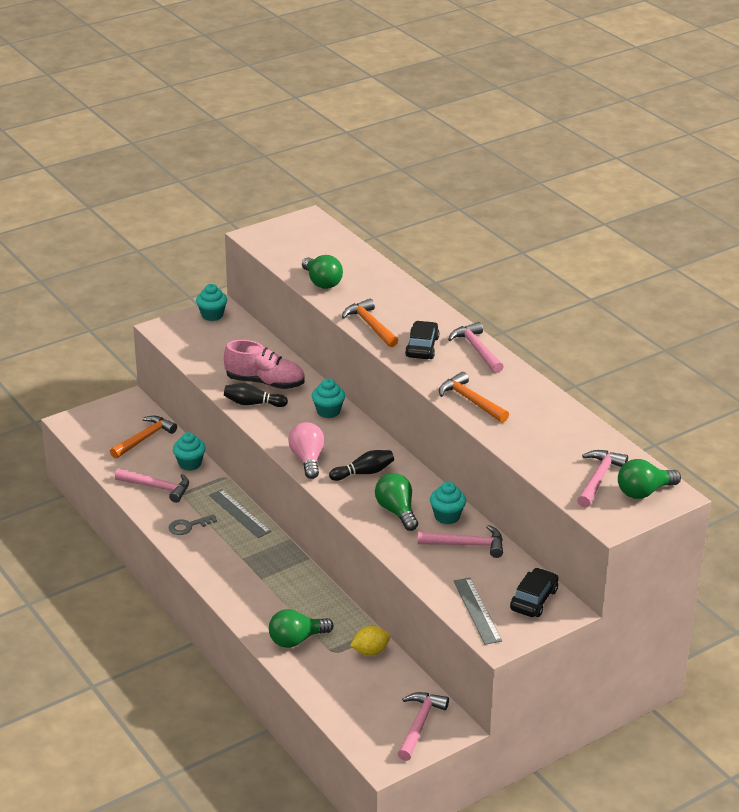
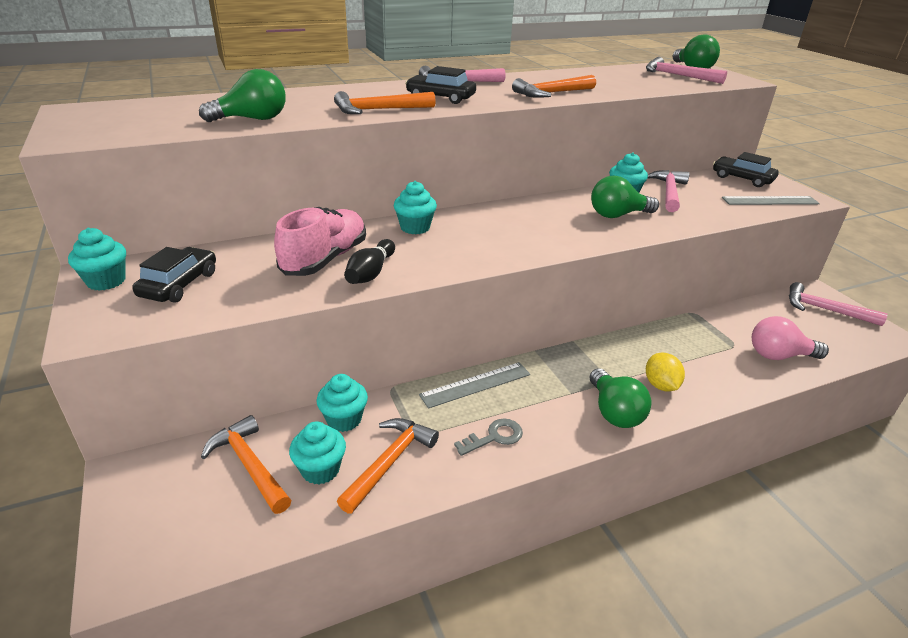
camera: 80 degrees left, 0 degrees up
(146, 464) = (320, 470): none -> turquoise cupcake
(157, 487) = (390, 462): pink hammer -> orange hammer
(188, 526) = (494, 437): grey key -> grey key turned 105 degrees counterclockwise
(216, 339) = (179, 284): none -> black car
(296, 640) = (722, 368): green light bulb -> green light bulb (614, 412)
(307, 459) = (513, 250): pink light bulb -> pink light bulb (779, 355)
(364, 473) = (546, 223): black bowling pin -> none
(370, 651) = (727, 322): yellow lemon -> yellow lemon (660, 385)

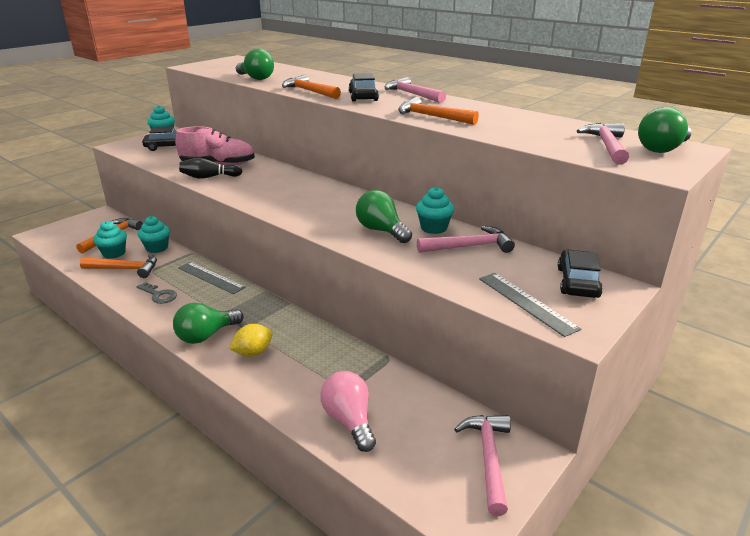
camera: 65 degrees right, 5 degrees down
(415, 227) = (282, 174): turquoise cupcake -> none

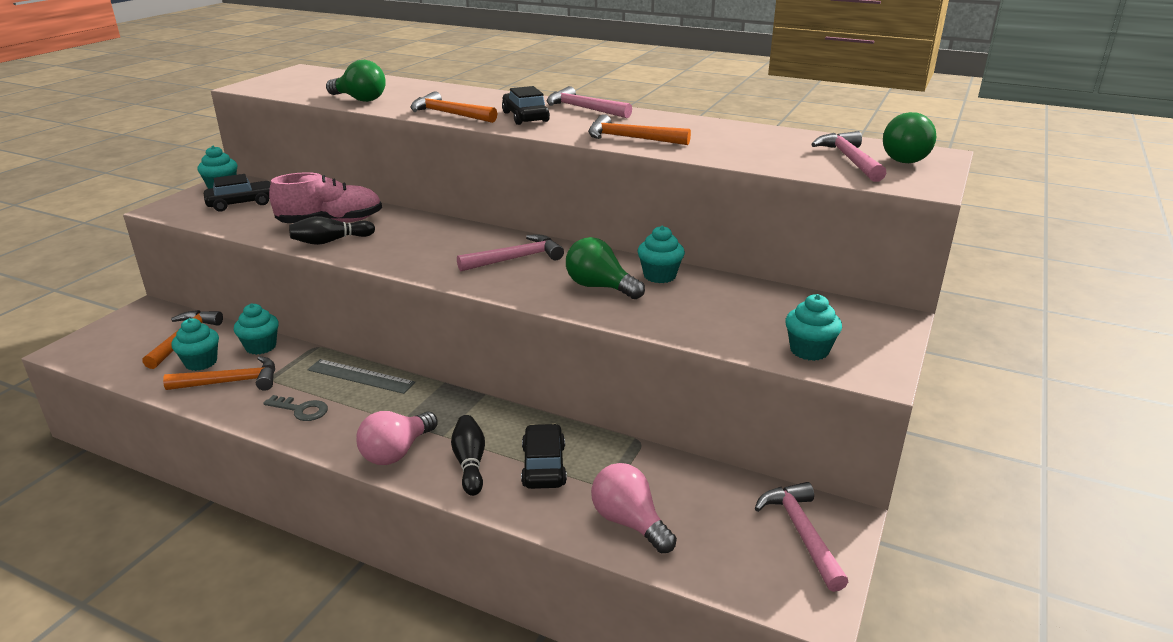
camera: 15 degrees left, 0 degrees up
(206, 335) = (396, 452): green light bulb -> pink light bulb
(253, 352) = (470, 463): yellow lemon -> black bowling pin
(470, 246) = (713, 293): pink hammer -> pink hammer (516, 258)
(526, 302) = (809, 350): grey ruler -> turquoise cupcake
(577, 282) = (850, 320): black car -> black car (543, 465)

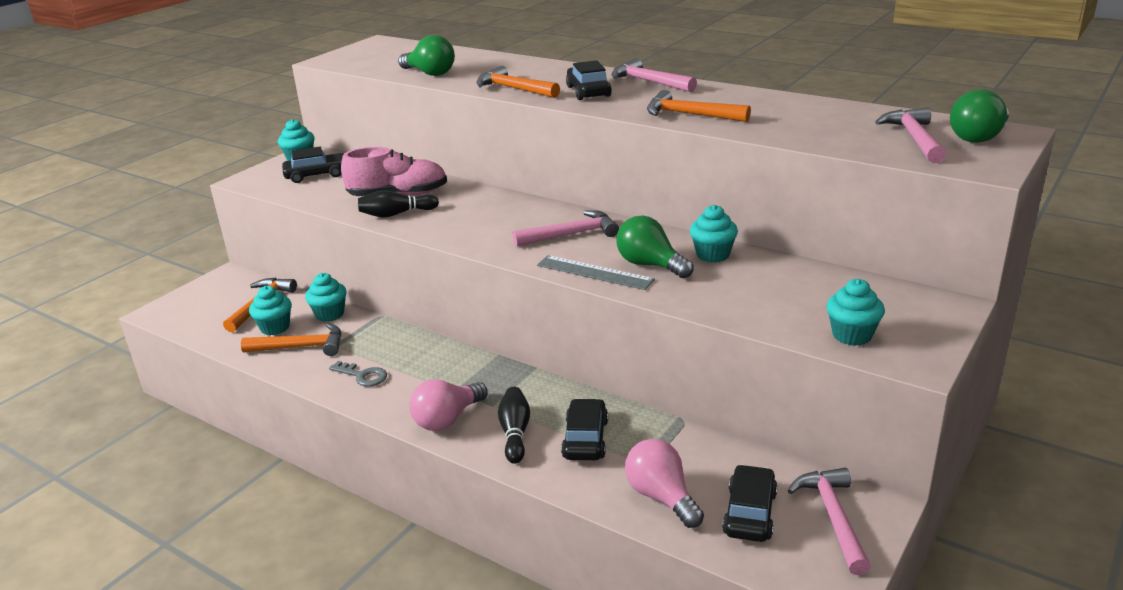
camera: 10 degrees right, 0 degrees up
(361, 376) = (420, 346): grey ruler -> grey ruler (594, 272)
(719, 533) = (750, 513): none -> black car

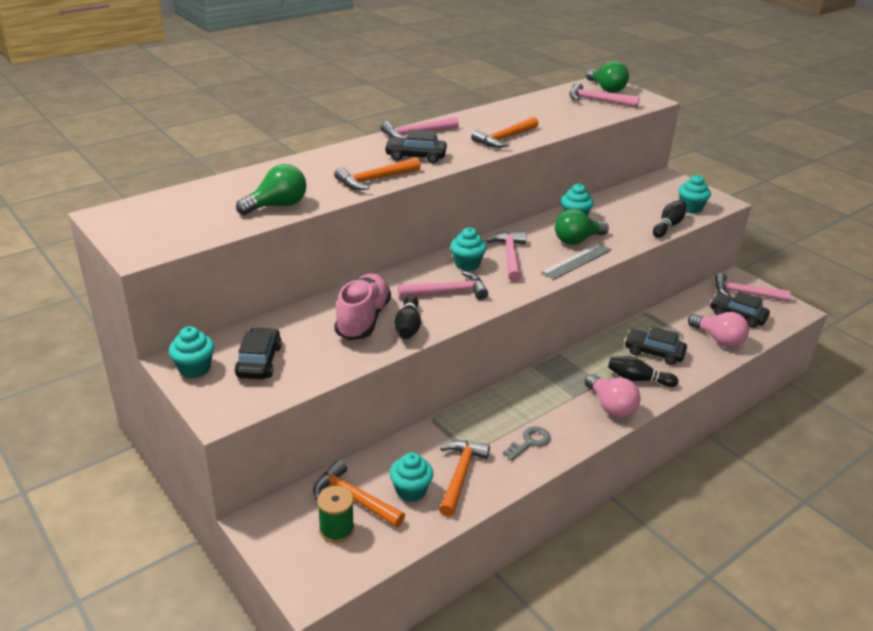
camera: 75 degrees left, 5 degrees up
(223, 306) = (336, 529): none -> green spool
(330, 314) = (408, 450): turquoise cupcake -> turquoise cupcake (467, 264)
(470, 219) = (448, 292): none -> pink hammer
(661, 497) = (718, 339): pink light bulb -> pink light bulb turned 120 degrees counterclockwise
(765, 322) = (668, 226): none -> black bowling pin

